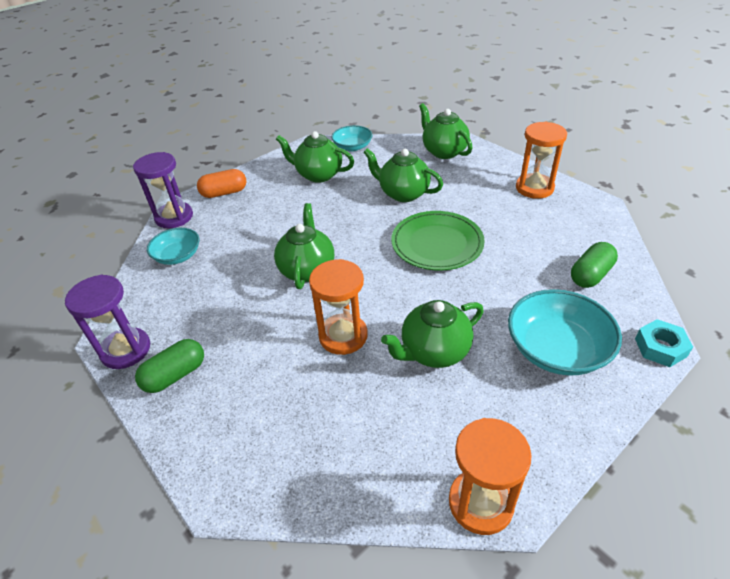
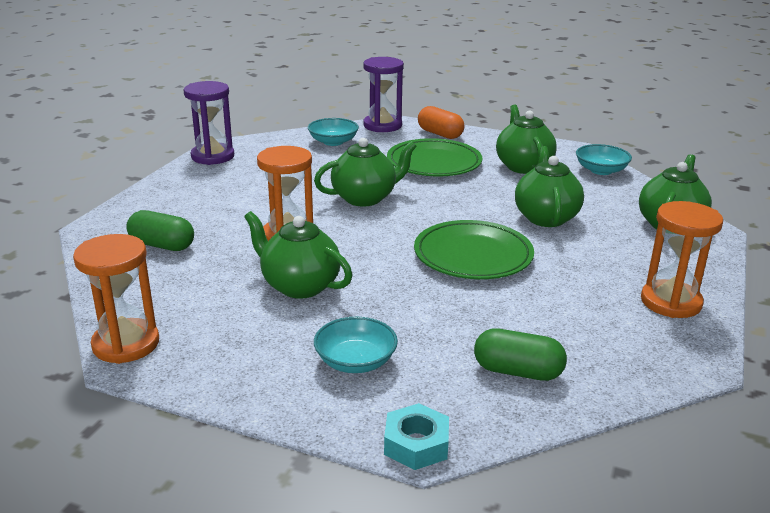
camera: 60 degrees right, 15 degrees down
(175, 375) = (198, 180): green capsule -> green capsule (162, 245)
(275, 213) = (434, 163): none -> green plate
(556, 349) = (355, 361): turquoise bowl -> turquoise bowl, size x0.61

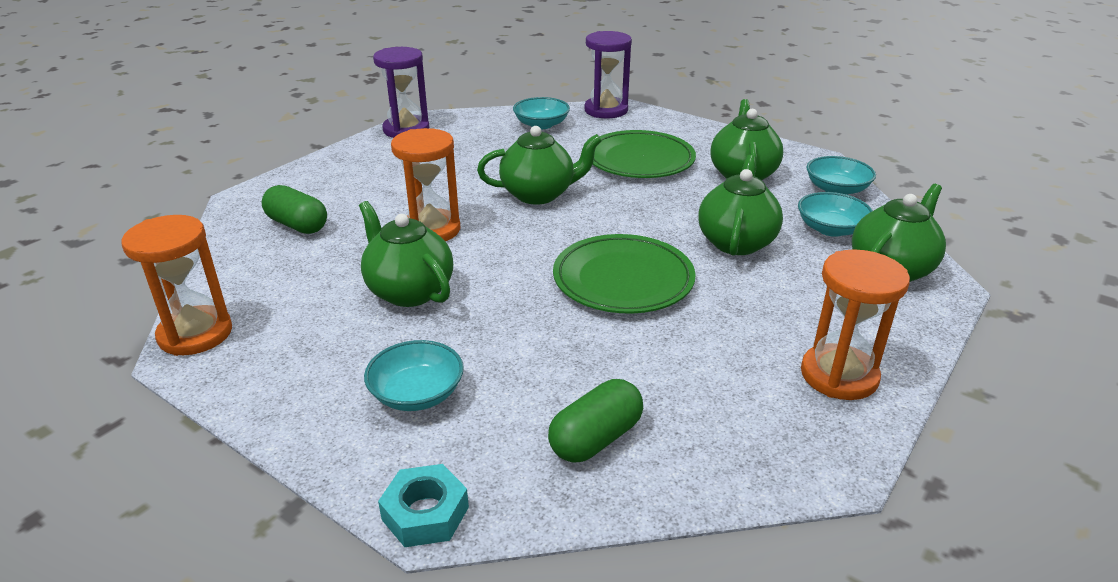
camera: 15 degrees right, 5 degrees up
(440, 134) = (665, 126): orange capsule -> none
(517, 371) = (596, 439): green capsule -> green capsule turned 75 degrees counterclockwise
(612, 200) = (831, 229): none -> turquoise bowl

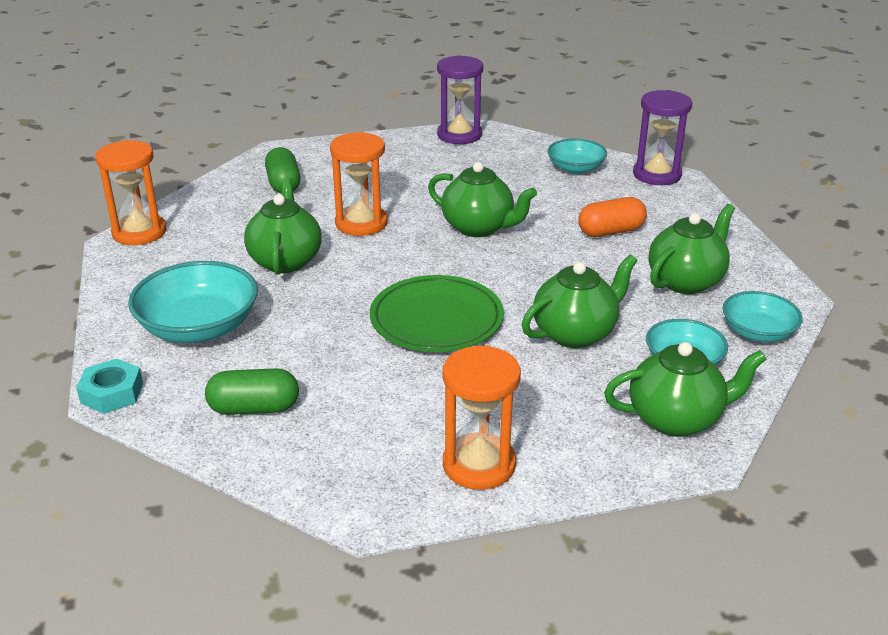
camera: 40 degrees right, 0 degrees up
(417, 394) = (199, 327): turquoise bowl -> turquoise bowl, size x1.64
(639, 160) = (611, 231): green plate -> orange capsule

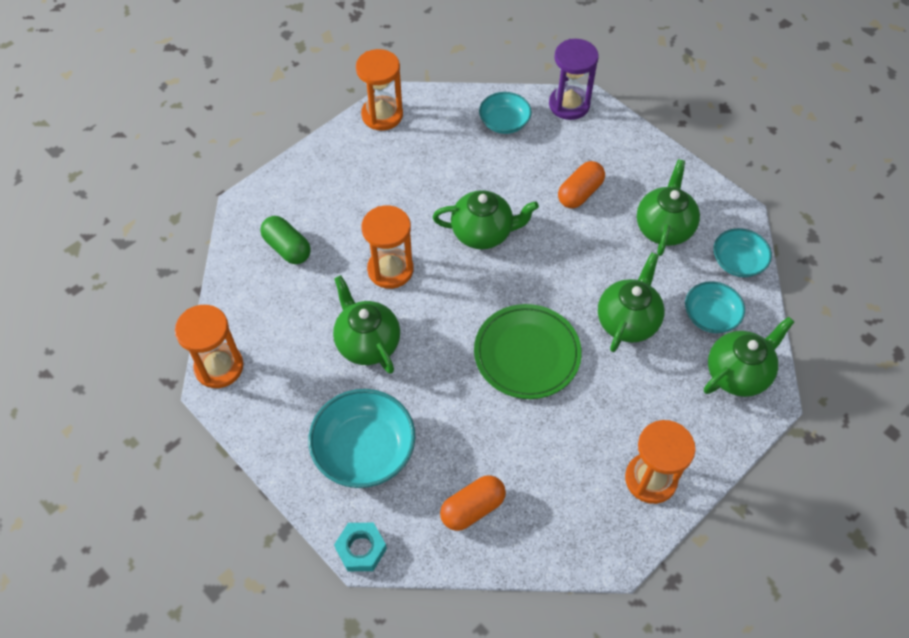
camera: 30 degrees left, 25 degrees up
(254, 408) = (472, 508): green capsule -> orange capsule
(459, 135) = (382, 115): purple hourglass -> orange hourglass

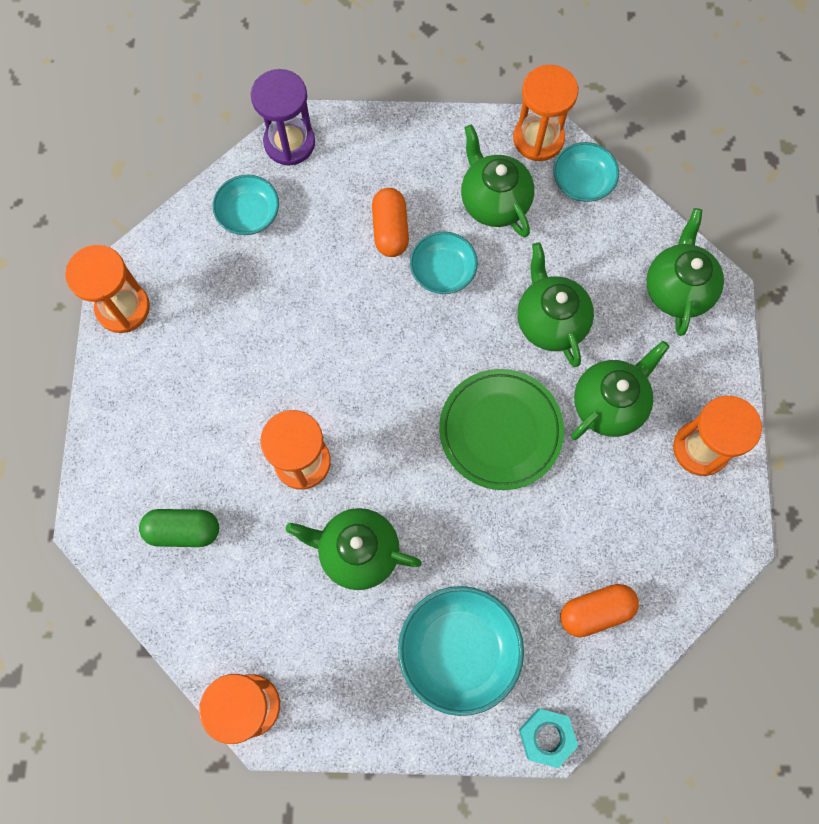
camera: 45 degrees left, 15 degrees up
(472, 508) = (595, 611): orange capsule -> orange capsule turned 60 degrees clockwise
(483, 233) = (347, 348): green teapot -> green teapot (609, 404)
(710, 316) = (609, 254): turquoise bowl -> turquoise bowl (443, 271)
(733, 216) = (538, 139): none -> orange hourglass

